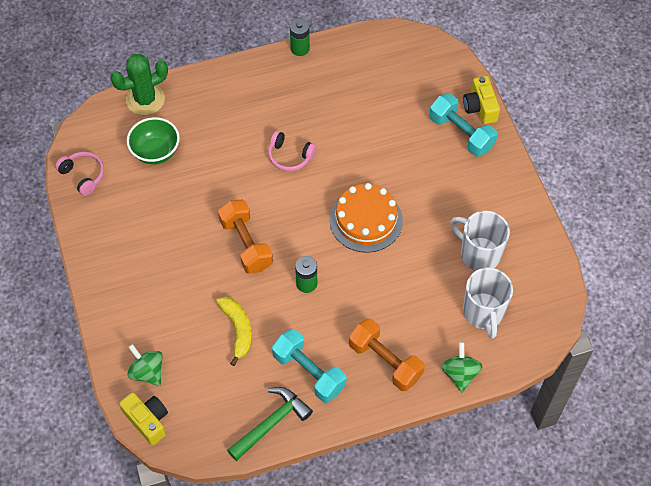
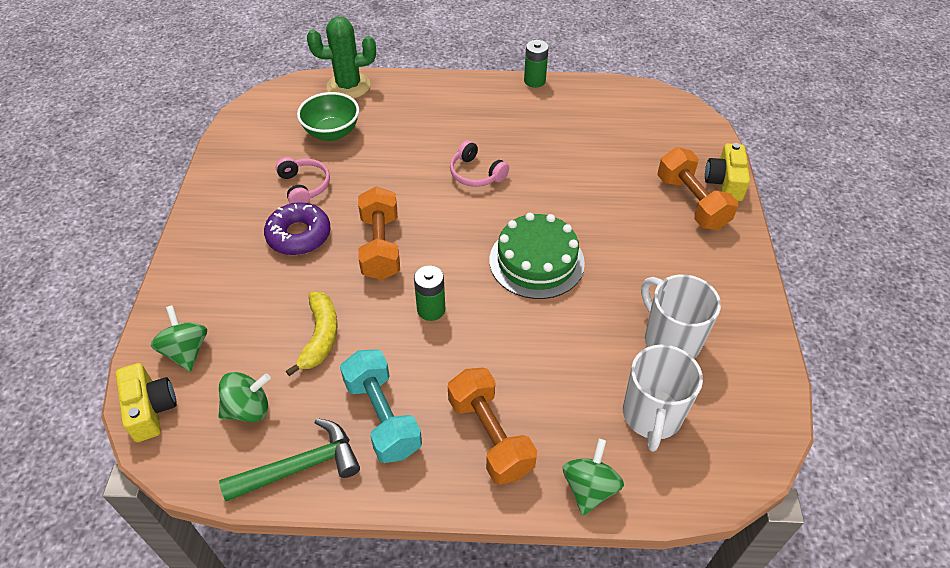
camera: 20 degrees right, 10 degrees down
(83, 175) = (244, 134): pink headphones -> pink headphones (304, 186)
(179, 254) = (299, 235): none -> purple donut
(215, 397) = (248, 409): none -> green spinning top
(366, 220) = (536, 261): orange cake -> green cake
(461, 133) = (691, 202): turquoise dumbbell -> orange dumbbell

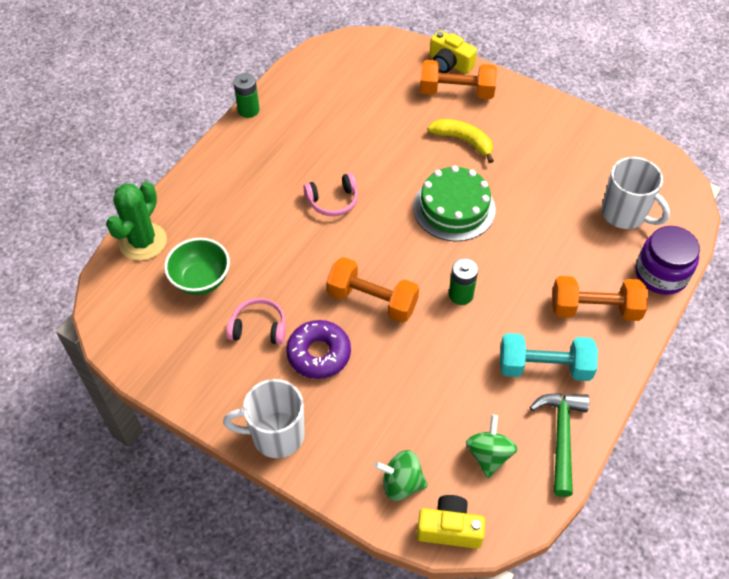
camera: 60 degrees left, 5 degrees up
(320, 336) = (444, 379): yellow banana -> yellow banana (463, 141)
(589, 488) = (661, 274): green spinning top -> purple jar
(670, 340) = (571, 172): white mug -> white mug (276, 435)

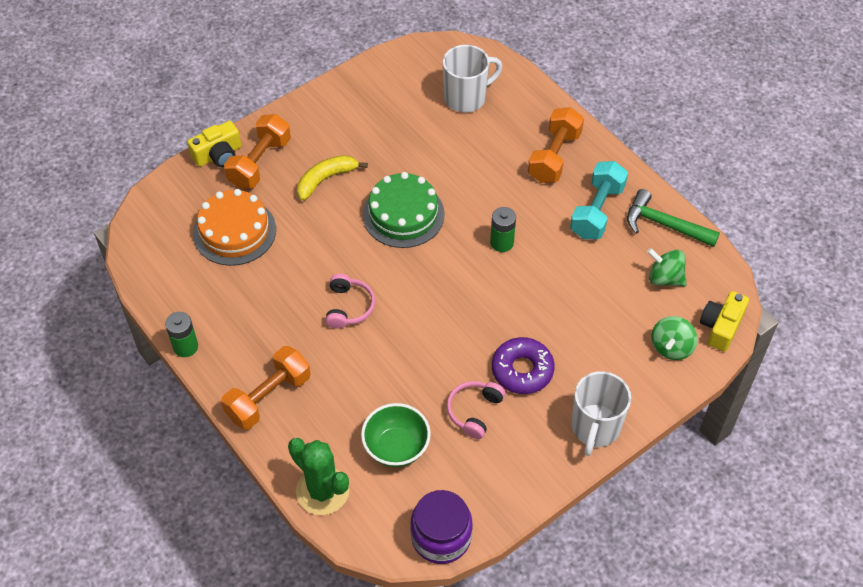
camera: 70 degrees left, 0 degrees up
(372, 300) = (480, 311): orange dumbbell -> orange dumbbell (268, 397)
(375, 100) = (234, 231): none -> orange cake
(661, 274) = (537, 100): purple jar -> purple jar (441, 537)

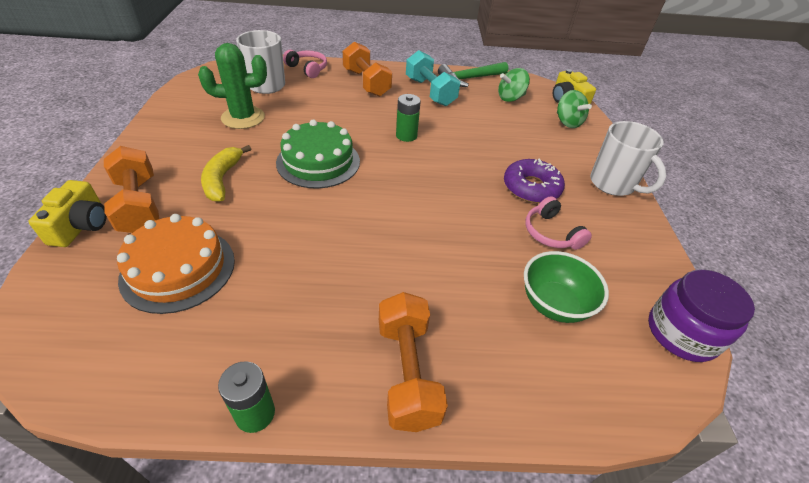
camera: 55 degrees left, 10 degrees down
(322, 491) = (571, 400): green cactus -> green cactus (243, 118)
(349, 307) = (367, 243): pink headphones -> pink headphones (308, 69)

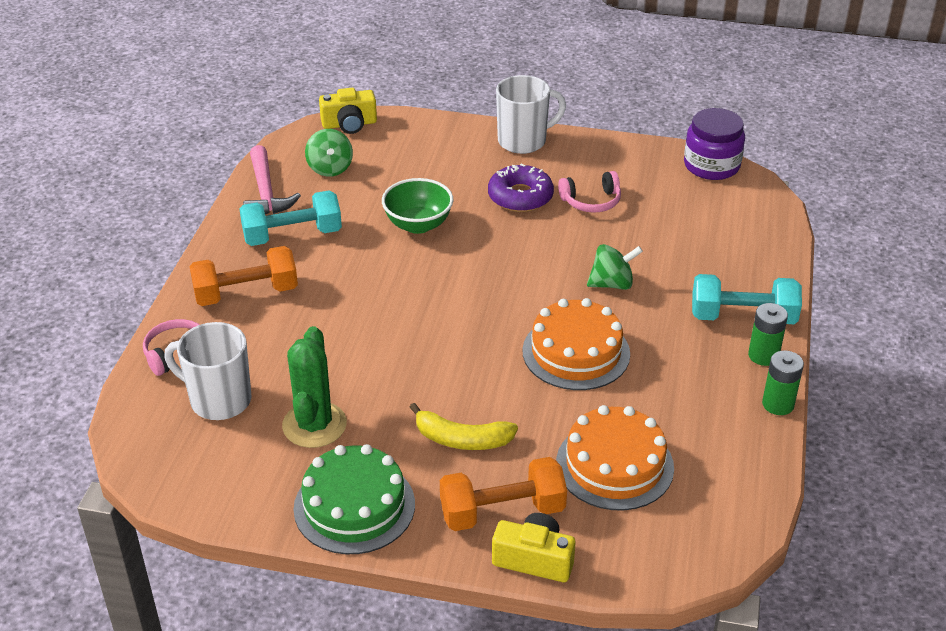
camera: 75 degrees left, 5 degrees down
(318, 161) = (440, 353): green cake -> green cake (354, 506)
(328, 235) = (576, 352): none -> orange cake
(406, 135) = (399, 272): green battery -> green battery (763, 355)
(407, 372) = (743, 317): orange dumbbell -> turquoise dumbbell
(470, 79) = (266, 192): green hammer -> pink hammer
(554, 304) = (678, 222): green bowl -> green bowl (418, 225)
(567, 122) = (400, 138): green spinning top -> green spinning top (612, 284)

